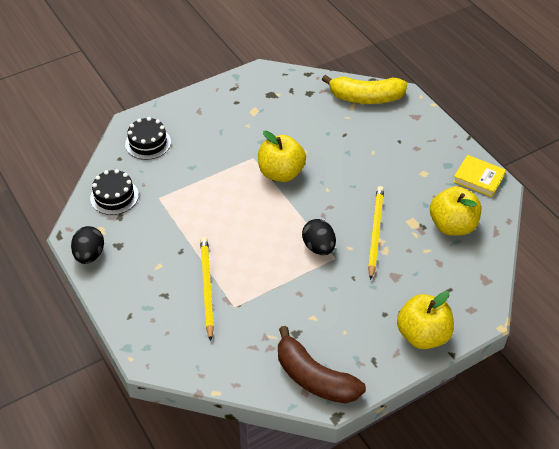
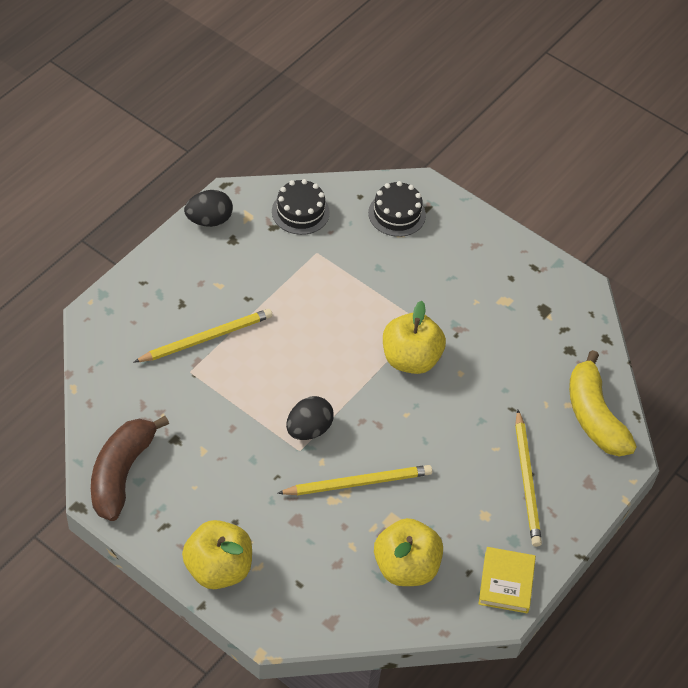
camera: 65 degrees right, 5 degrees up
(404, 144) = (527, 481): none -> yellow pencil

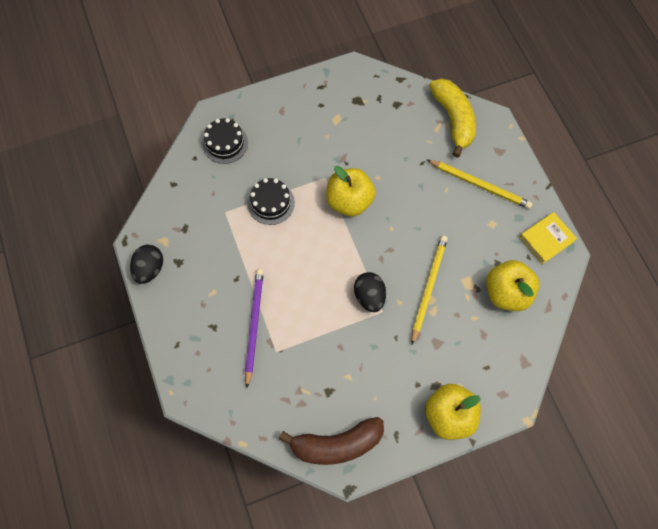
camera: 55 degrees left, 15 degrees up
(121, 473) = (336, 444): brown banana -> brown banana turned 60 degrees counterclockwise
(206, 338) = (254, 325): yellow pencil -> purple pencil
(300, 212) = (183, 203): black cake -> black cake (271, 203)
(506, 582) = (546, 239): yellow book -> yellow book turned 75 degrees counterclockwise
(594, 416) = (453, 119): yellow banana -> yellow banana turned 120 degrees counterclockwise

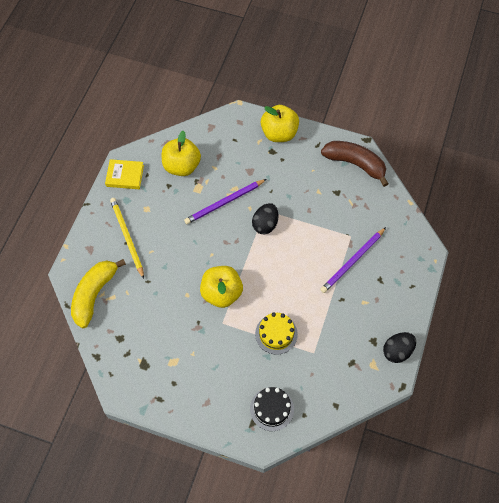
camera: 140 degrees left, 5 degrees down
(271, 203) = (276, 334): black cake -> yellow cake
(428, 287) = (224, 203): yellow pencil -> purple pencil

